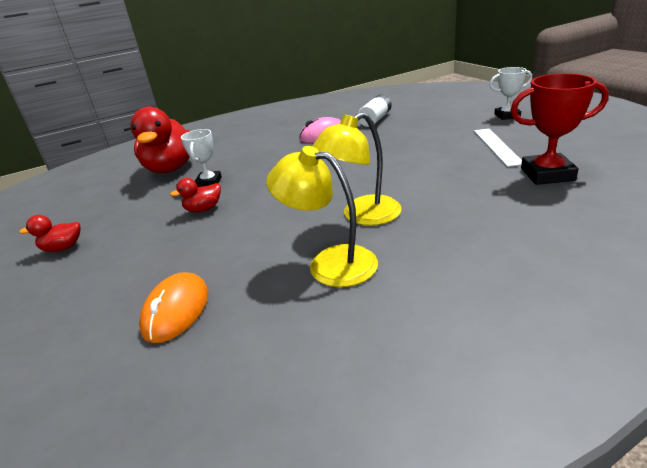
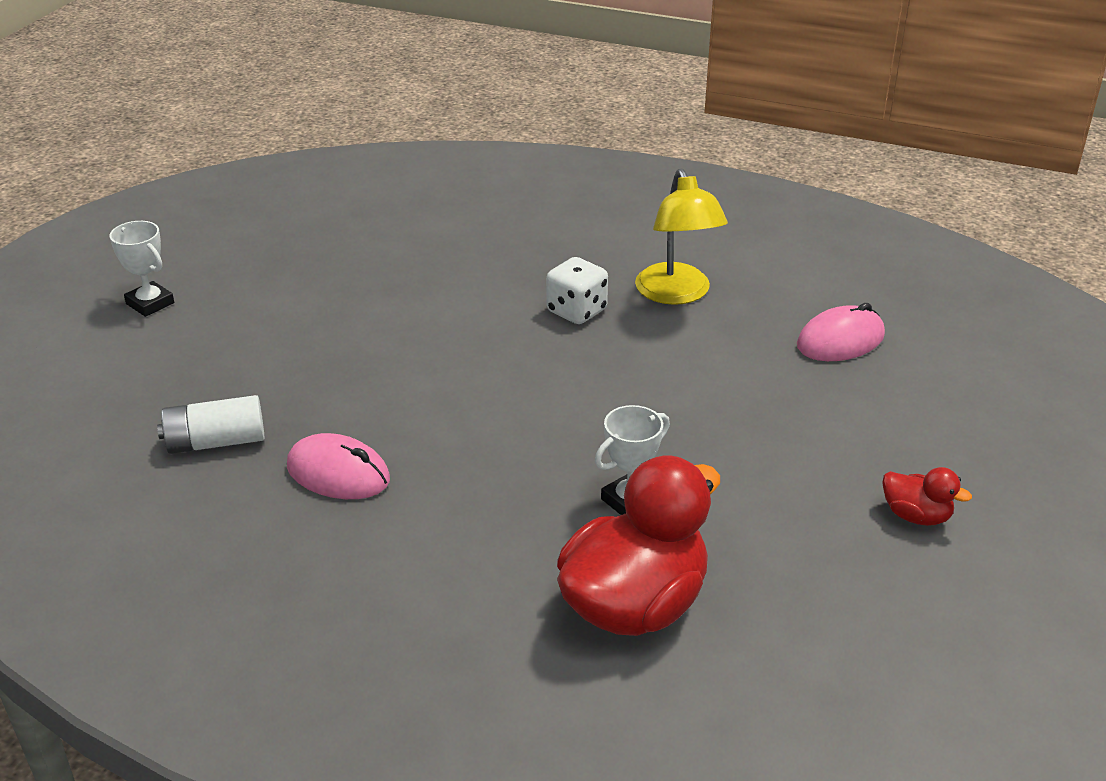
camera: 135 degrees left, 5 degrees up
(176, 311) = (840, 341): orange mouse -> pink mouse
(203, 209) = (697, 447): red duck -> none
(362, 216) = (576, 311): yellow lamp -> white dice
(497, 146) = (298, 281): white ruler -> none
(547, 174) = (372, 231): red trophy -> none

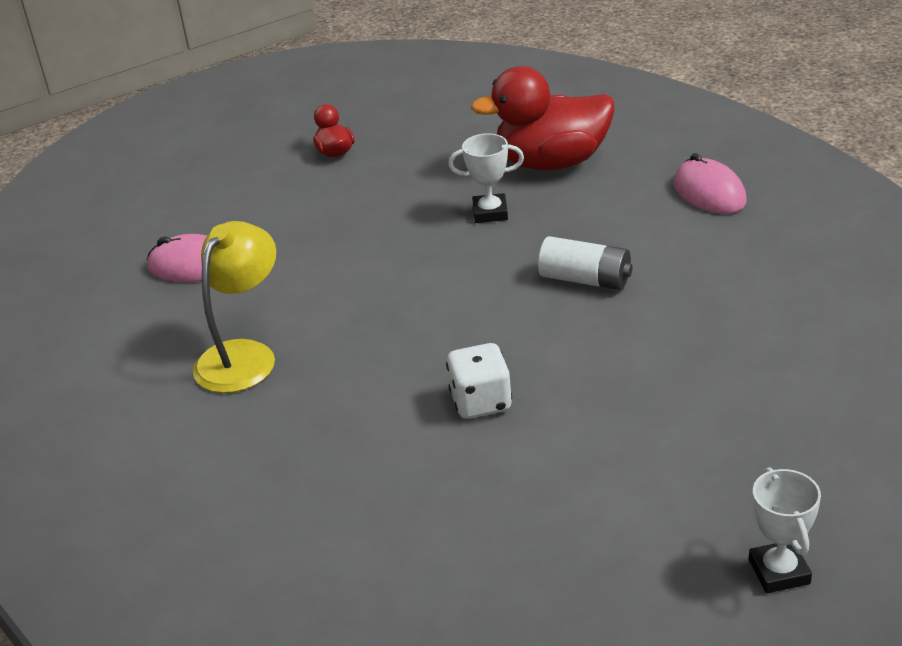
camera: 140 degrees left, 0 degrees up
(216, 442) = (771, 361): white battery -> white battery (585, 279)
(338, 473) = (681, 299): pink mouse -> pink mouse (709, 192)
(576, 311) = (349, 372): white dice -> white dice (481, 402)

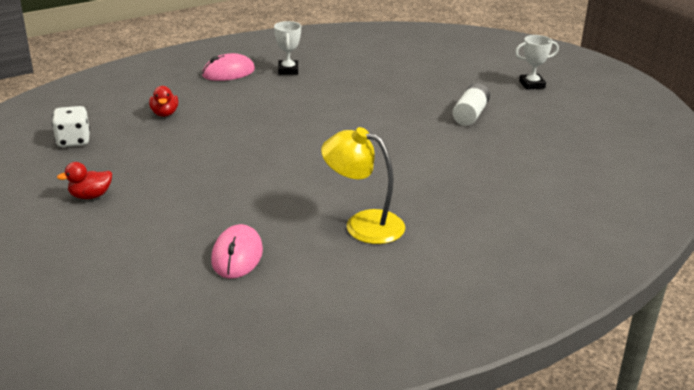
camera: 95 degrees left, 5 degrees down
(481, 402) = (418, 143): white dice -> white dice (73, 141)
(490, 213) = (218, 136): white trophy -> white trophy (288, 70)
(552, 163) = (164, 113): red duck -> red duck, size x0.45
(585, 279) = (306, 110): white battery -> white battery (470, 114)

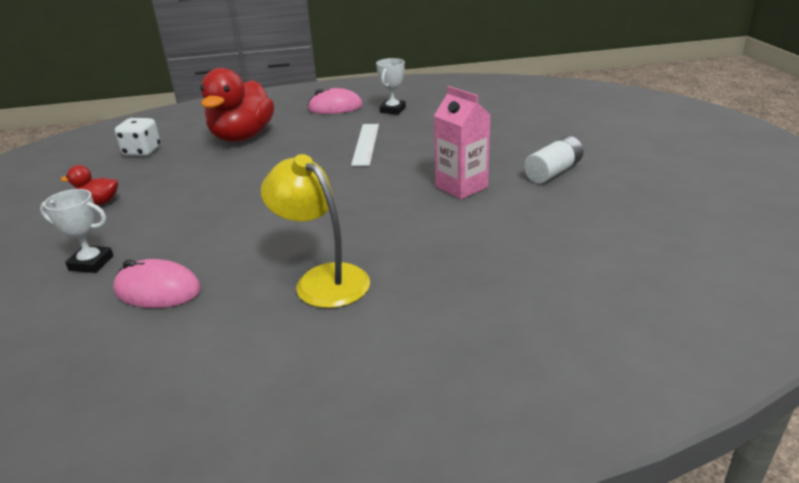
camera: 25 degrees right, 0 degrees up
(164, 113) = (242, 137): red duck -> red duck, size x2.20
(237, 256) = (158, 290): pink mouse -> pink mouse turned 75 degrees clockwise
(293, 107) = (365, 144): none -> white ruler
(409, 136) = (461, 187): none -> pink carton
(532, 84) = (654, 148): white trophy -> white trophy (91, 263)

